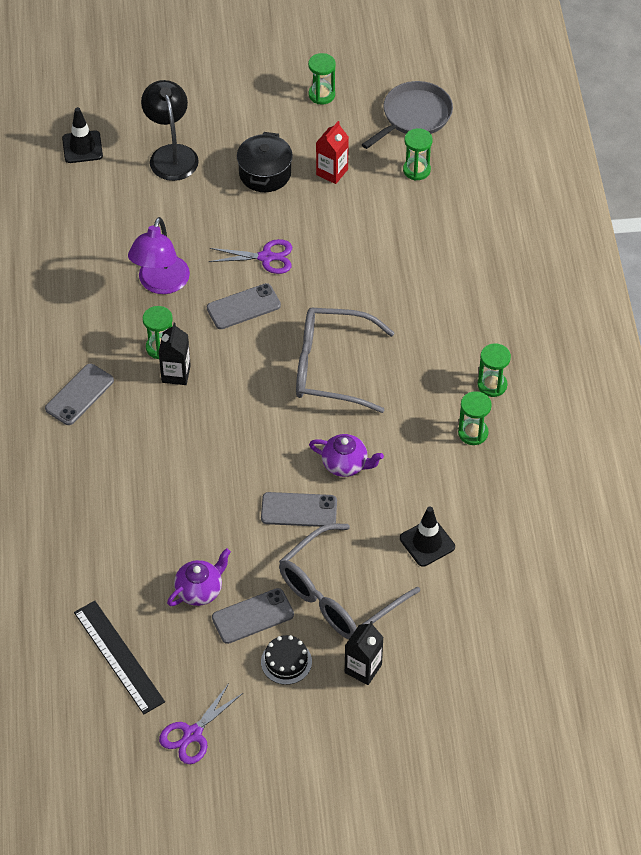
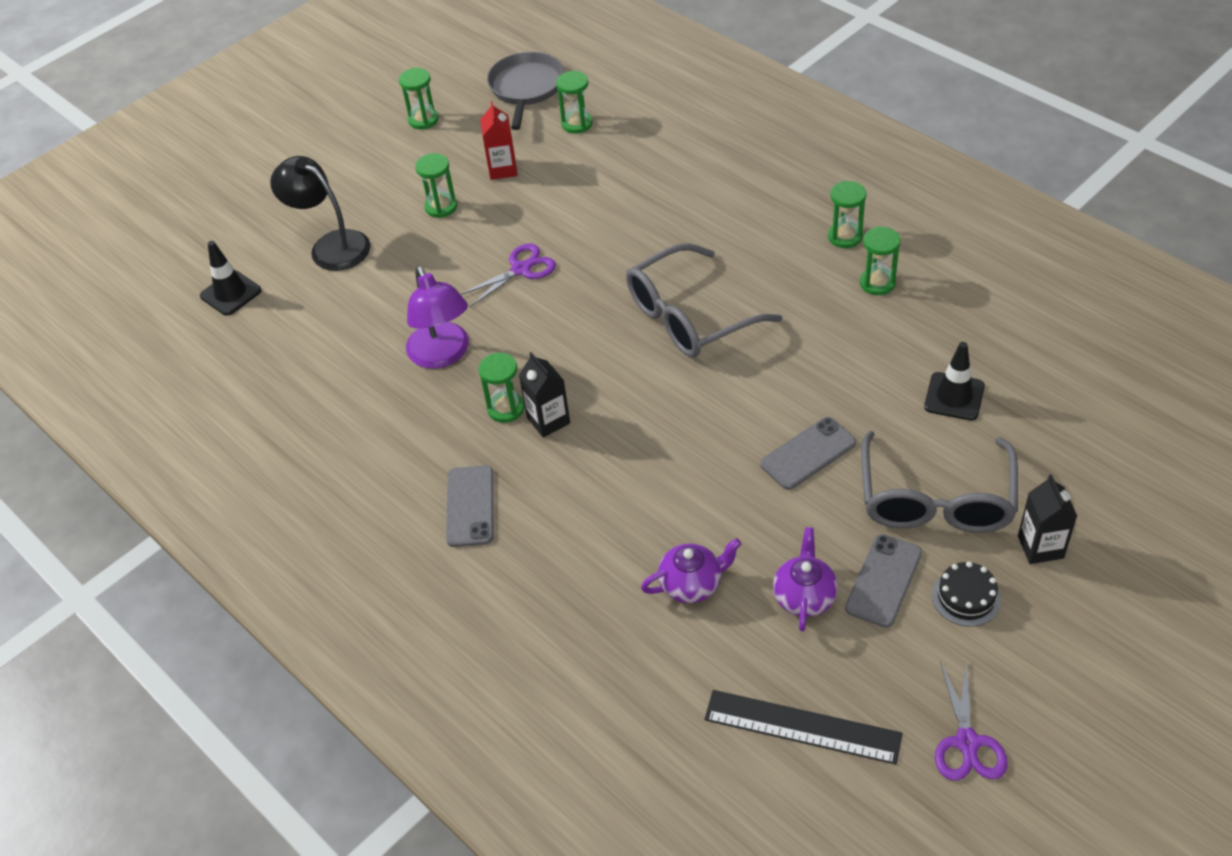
camera: 35 degrees left, 5 degrees down
(243, 307) = (547, 322): grey phone -> none
(265, 173) = (441, 207): black pot -> green hourglass
(345, 464) = (801, 385): purple teapot -> purple teapot (691, 584)

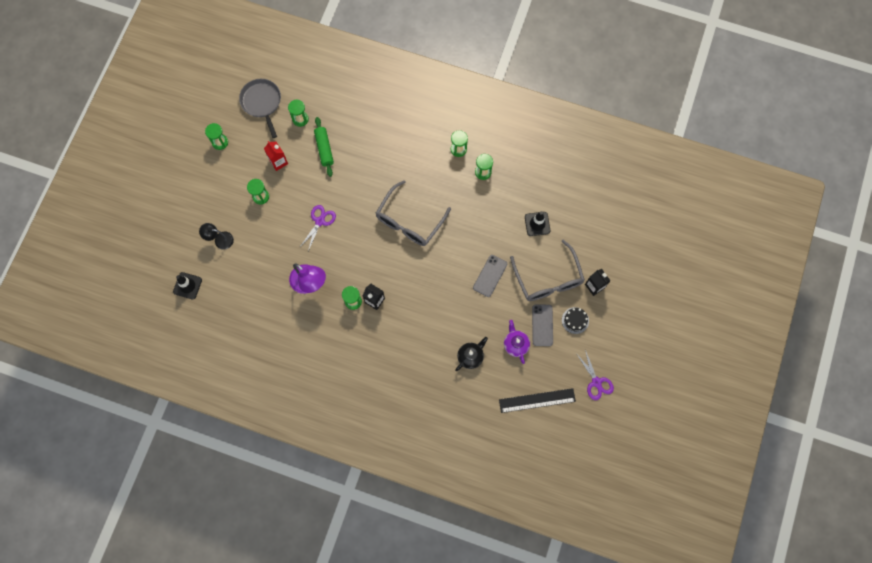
camera: 30 degrees left, 25 degrees up
(331, 246) = (220, 239): black lamp -> black lamp, size x0.63
(470, 506) = (364, 356): grey phone -> none
(593, 172) = (324, 149): none -> green rolling pin
(691, 584) = (470, 356): purple teapot -> black teapot

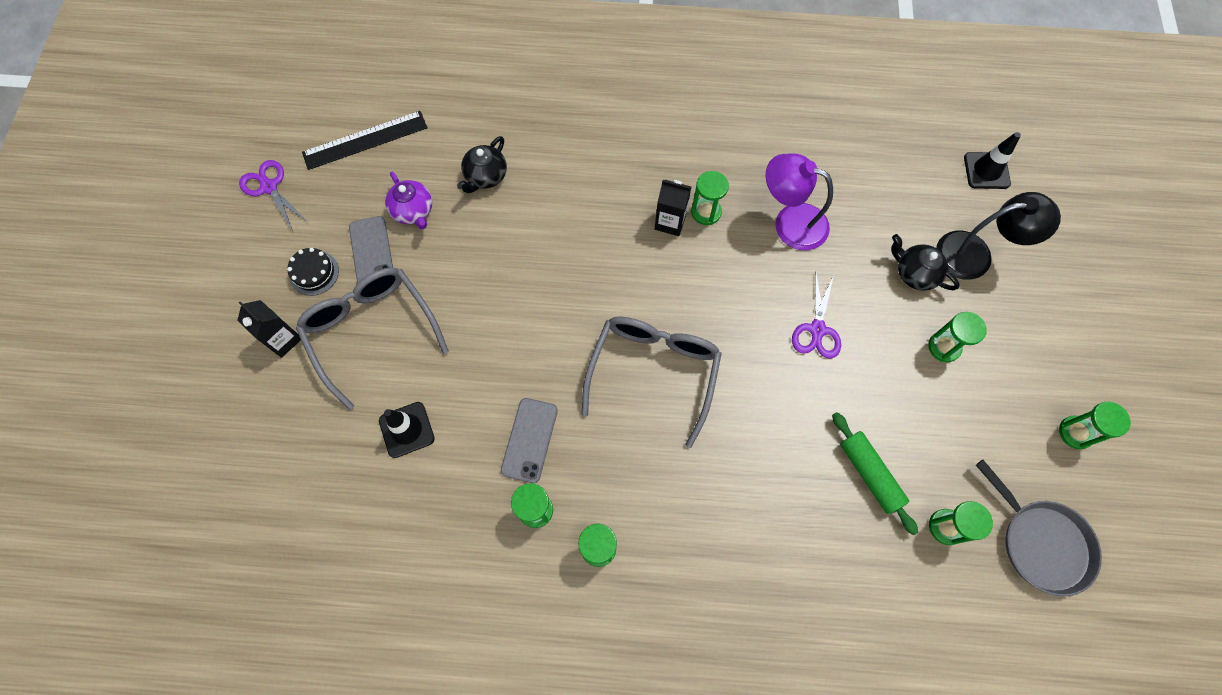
camera: 165 degrees right, 5 degrees down
(220, 239) = (975, 254): black lamp -> black lamp, size x1.59
(256, 237) = (915, 273): none -> black teapot
(278, 162) = (945, 423): red carton -> none
(490, 276) = (479, 311): grey phone -> grey phone (529, 440)

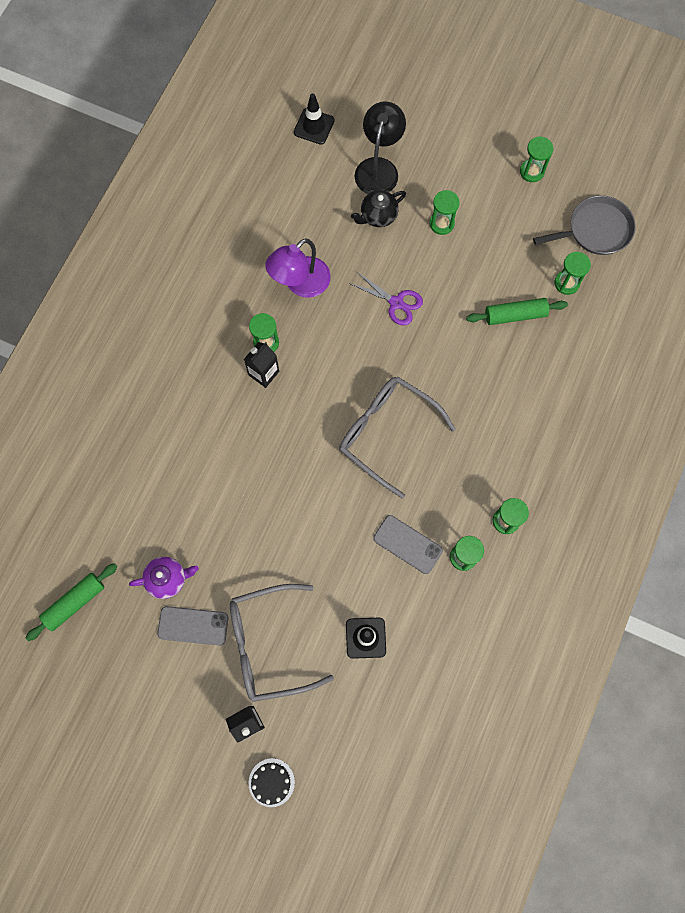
camera: 70 degrees left, 5 degrees up
(269, 187) = (88, 703): purple scissors -> none
(314, 273) = (194, 681): black cake -> black cake (271, 782)
(365, 140) = (74, 602): black ruler -> green rolling pin
(485, 176) = (158, 507): black teapot -> none

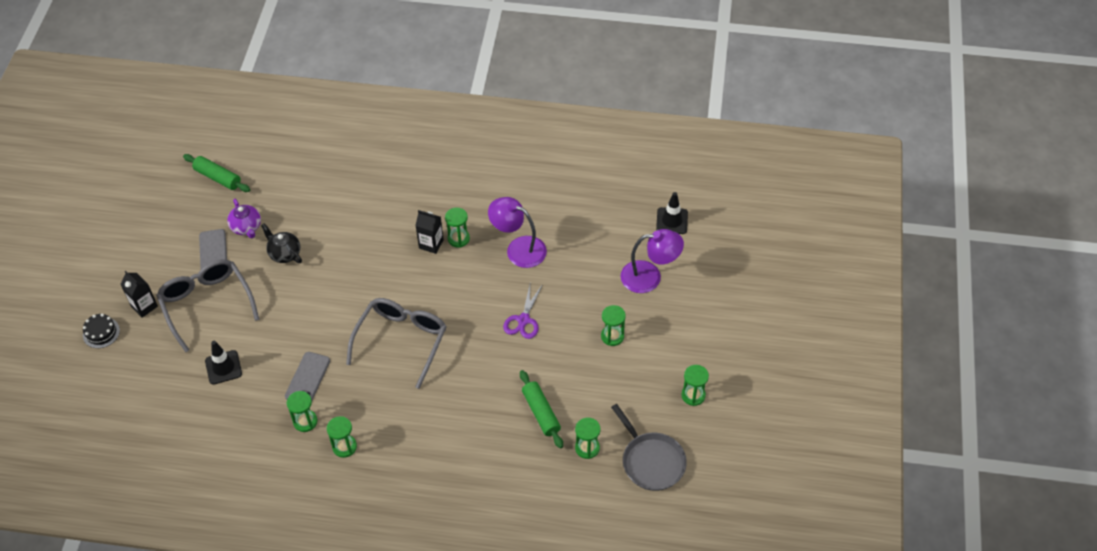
camera: 75 degrees right, 20 degrees down
(378, 168) = (649, 277): black lamp -> purple lamp
(378, 216) = (602, 287): black teapot -> black teapot (284, 253)

